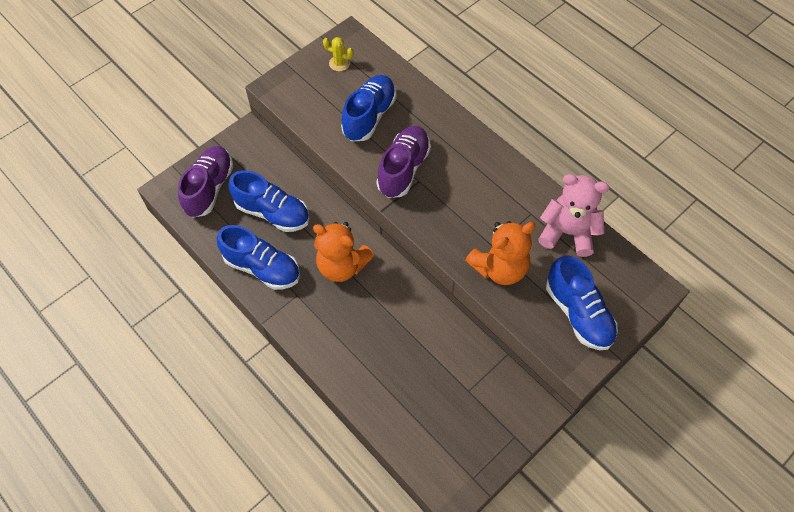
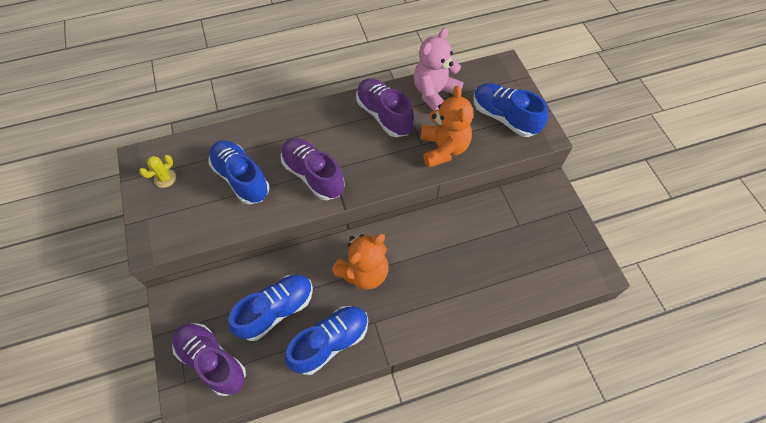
camera: 65 degrees left, 0 degrees up
(509, 198) = (384, 115): none -> purple shoe
(578, 313) = (504, 117): blue shoe -> blue shoe turned 135 degrees counterclockwise

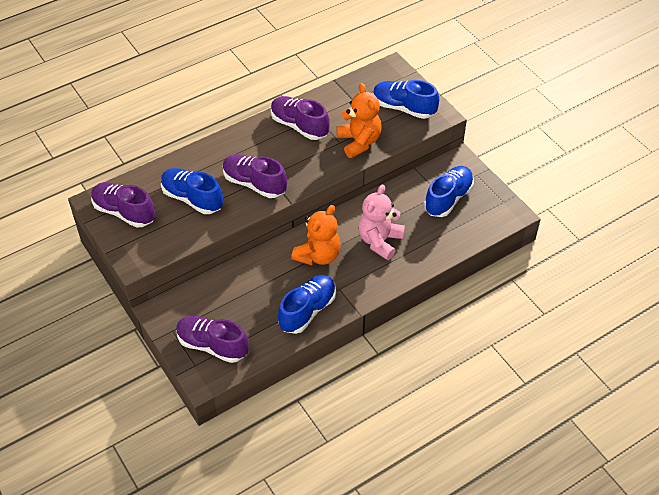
camera: 15 degrees left, 10 degrees down
(165, 178) = (124, 212): yellow cactus -> purple shoe
(276, 310) = (253, 298): blue shoe -> blue shoe (448, 198)
(434, 93) = (337, 100): pink teddy bear -> pink teddy bear (380, 241)

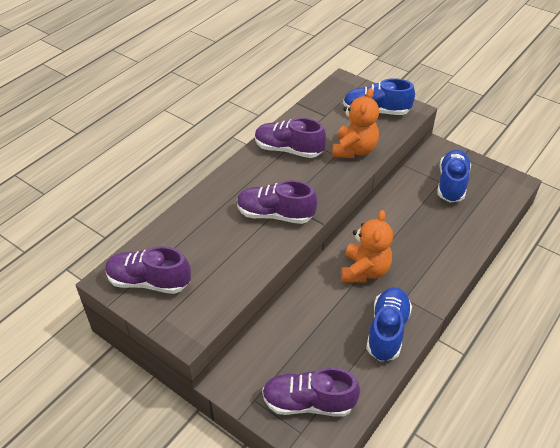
camera: 20 degrees left, 5 degrees down
(192, 198) = (218, 247): blue shoe -> none
(359, 142) = (354, 150): orange teddy bear -> orange teddy bear turned 60 degrees clockwise
(380, 241) = (415, 240): pink teddy bear -> none

